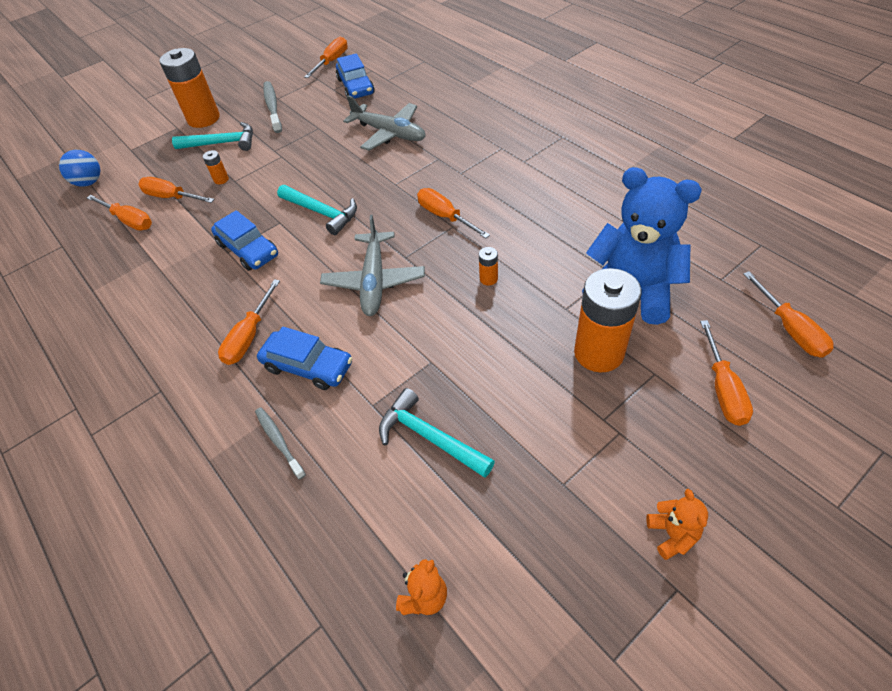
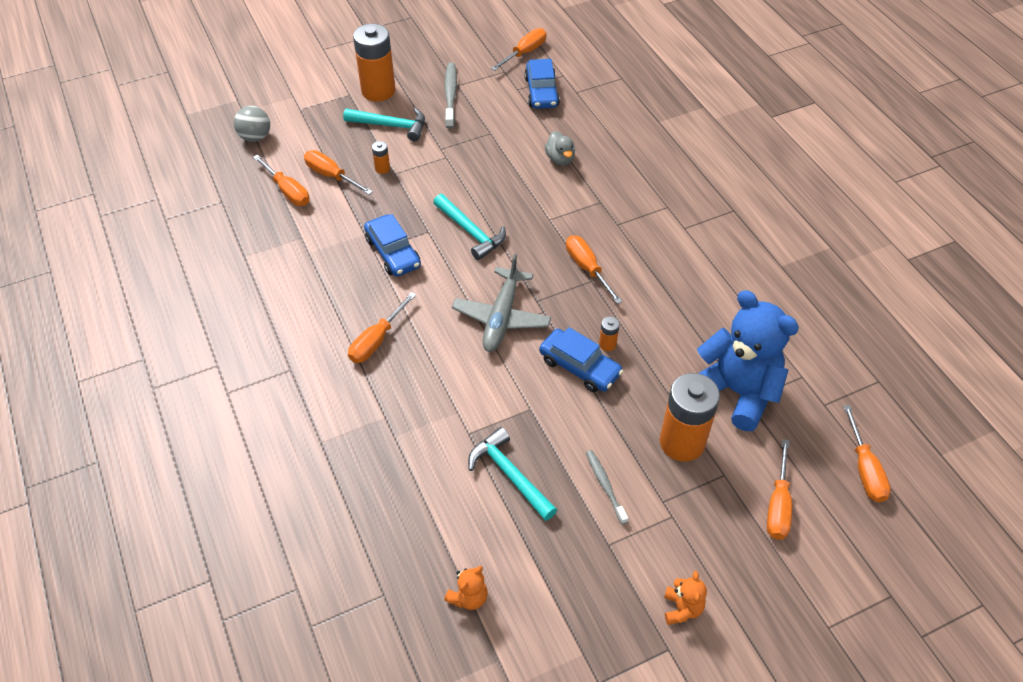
camera: 10 degrees right, 0 degrees up
(89, 182) = (255, 137): blue ball -> grey ball
(279, 441) = (382, 442): grey toothbrush -> grey toothbrush (605, 485)
(308, 366) = (422, 383): blue car -> blue car (579, 367)
(389, 133) = (560, 159): grey plane -> grey duck

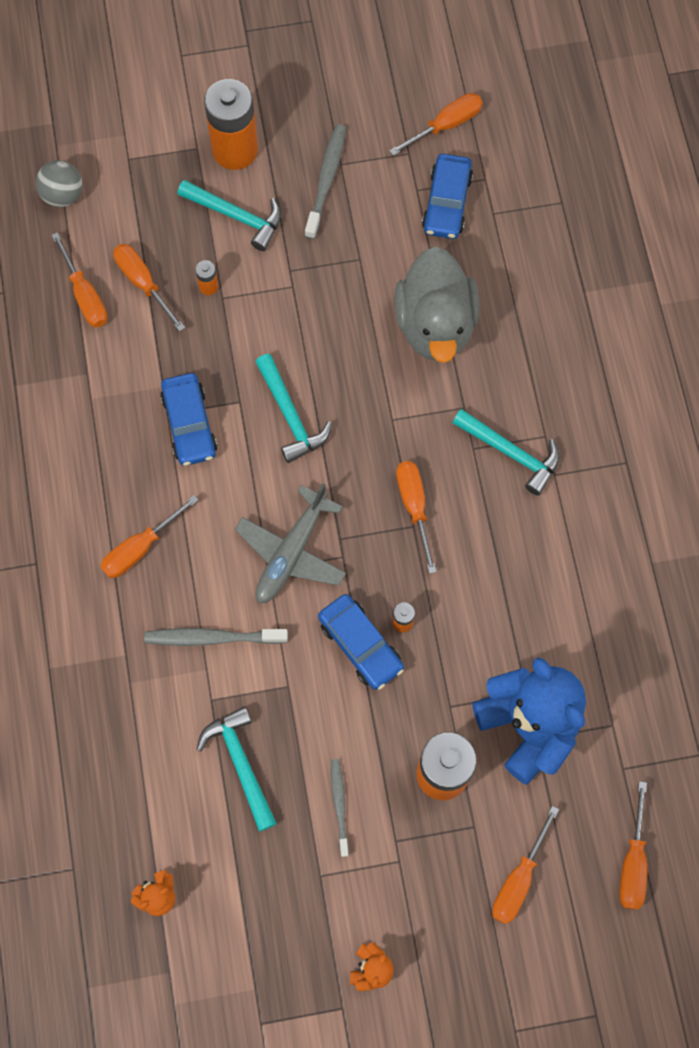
camera: 15 degrees right, 20 degrees up
(456, 389) = (212, 638): none -> grey toothbrush
(560, 159) = (435, 325): grey duck -> grey duck, size x2.19
(647, 221) = (511, 453): none -> turquoise hammer

